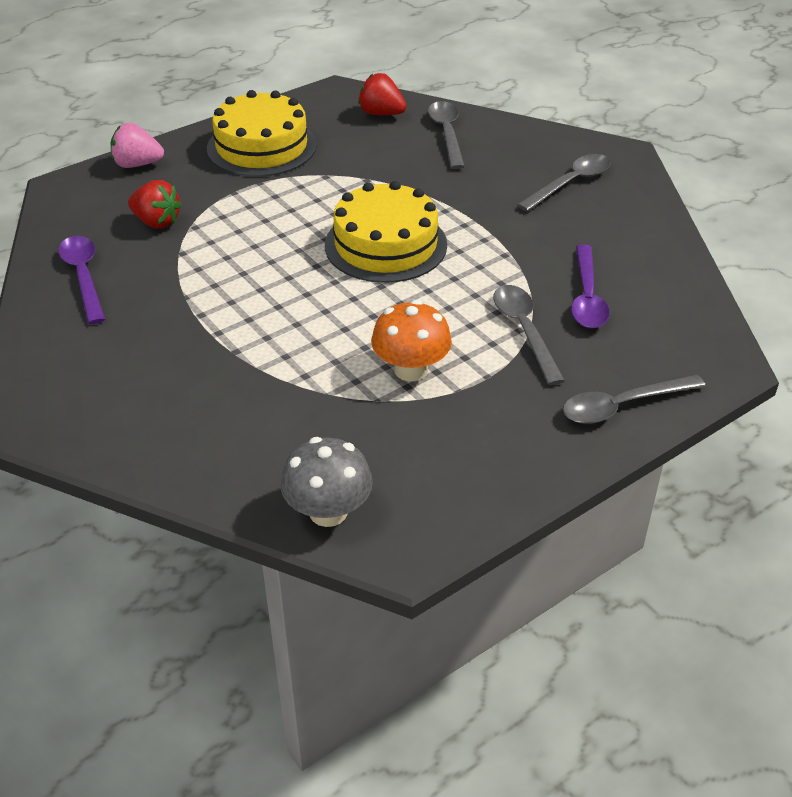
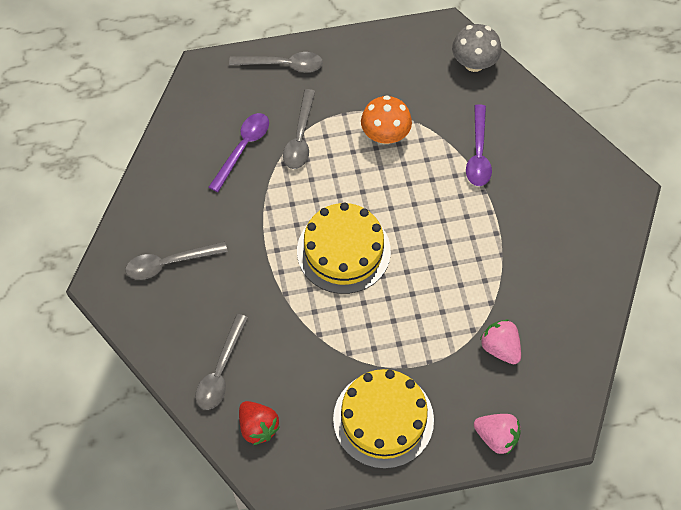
camera: 155 degrees left, 20 degrees up
(84, 277) = (567, 304): purple spoon -> purple spoon (478, 153)
(156, 222) = (500, 348): red strawberry -> pink strawberry

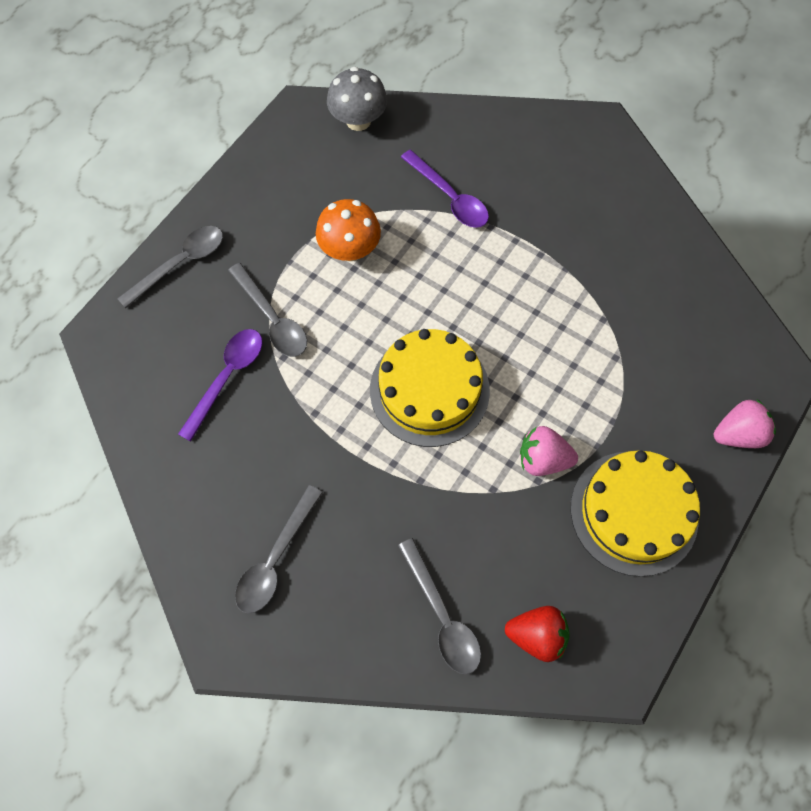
camera: 45 degrees left, 5 degrees up
(243, 148) = (227, 378): purple spoon -> purple spoon turned 45 degrees clockwise
(500, 348) = (654, 352): pink strawberry -> pink strawberry (543, 459)

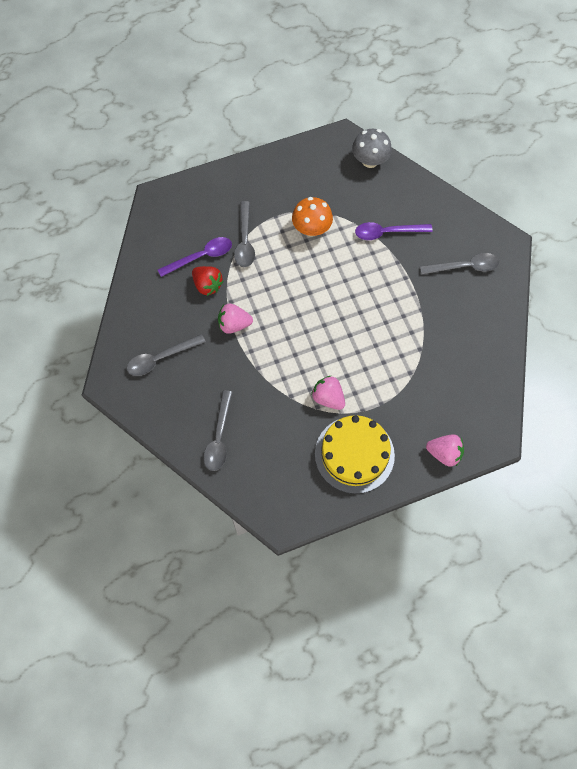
camera: 35 degrees right, 0 degrees up
(180, 264) = (219, 184): grey spoon -> grey spoon (464, 267)
(343, 442) = (234, 324): none -> pink strawberry
(429, 390) = (297, 326): yellow cake -> none
(449, 197) = (387, 232): purple spoon -> purple spoon turned 90 degrees clockwise
(536, 635) = (257, 477): red strawberry -> red strawberry (207, 285)

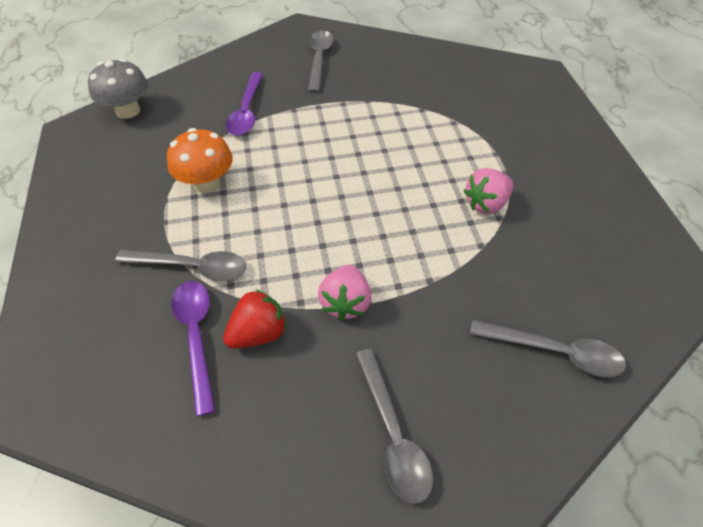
camera: 80 degrees left, 15 degrees down
(354, 454) = (571, 189): yellow cake -> none
(444, 453) = (562, 111): pink strawberry -> none

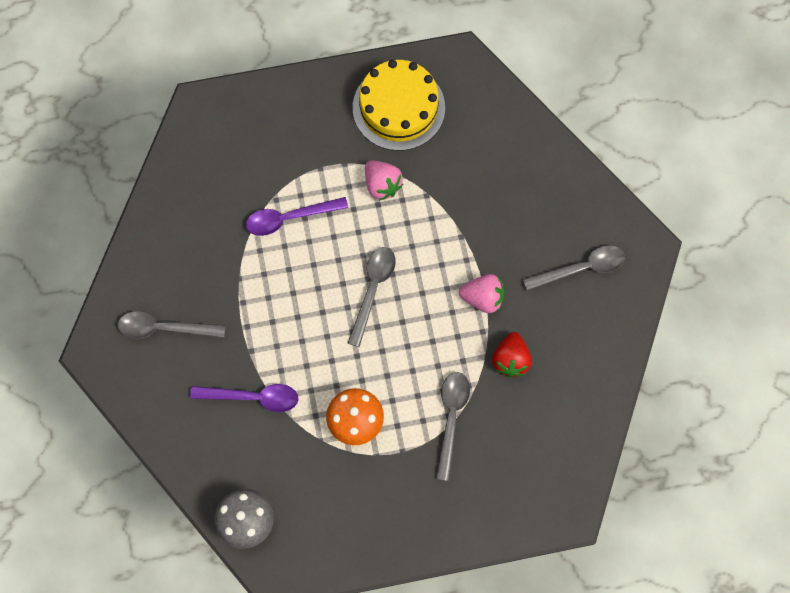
camera: 90 degrees left, 20 degrees up
(196, 337) = (514, 404): purple spoon -> purple spoon (289, 218)
(258, 333) = (510, 359): red strawberry -> red strawberry turned 135 degrees counterclockwise
(555, 352) = (519, 160): grey spoon -> grey spoon (373, 290)
(592, 219) = (398, 107): none -> yellow cake

